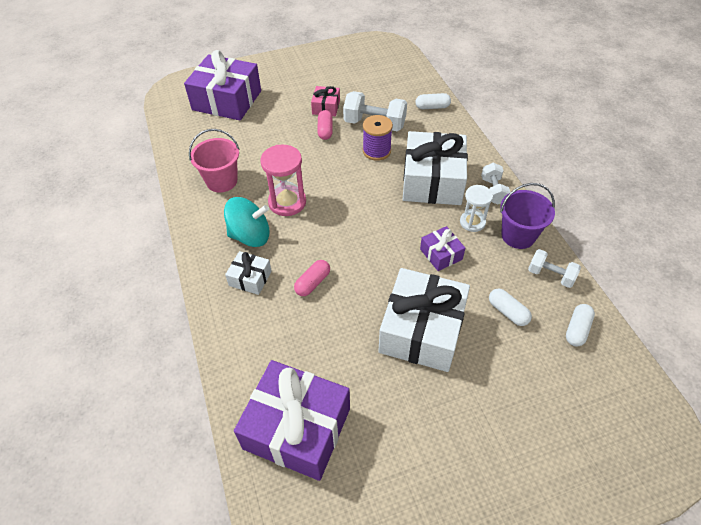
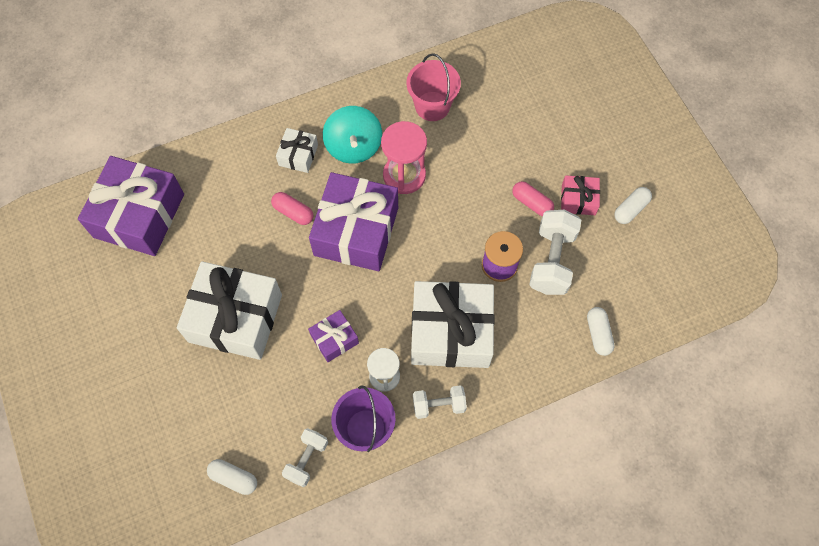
camera: 85 degrees right, 15 degrees up
(227, 100) = (575, 86): purple gift -> purple gift (356, 231)
(325, 130) = (531, 203): pink capsule -> pink capsule turned 45 degrees clockwise
(507, 312) = (257, 406): white capsule -> white capsule (630, 209)

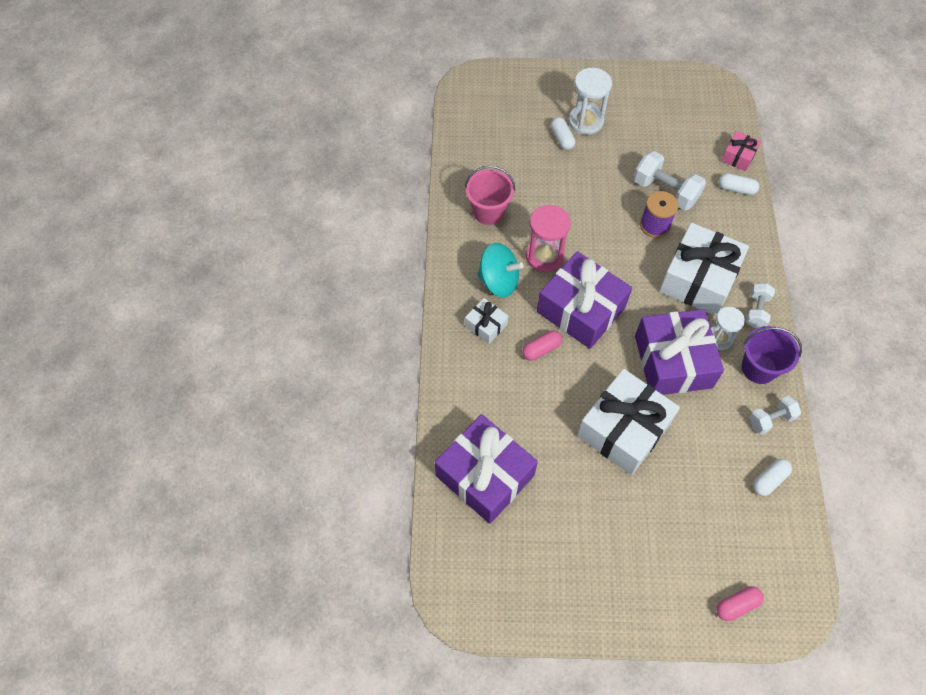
camera: 65 degrees left, 5 degrees down
(307, 460) = (771, 419): white dumbbell -> white dumbbell turned 75 degrees counterclockwise
(334, 339) = (673, 361): purple gift -> purple gift, size x2.11
(531, 203) = (610, 183): pink capsule -> pink capsule (737, 605)
(578, 200) = (621, 154): pink gift -> pink gift (738, 156)
(603, 150) = (586, 121): none -> white hourglass
(630, 209) = (644, 127): white capsule -> white capsule (562, 138)

